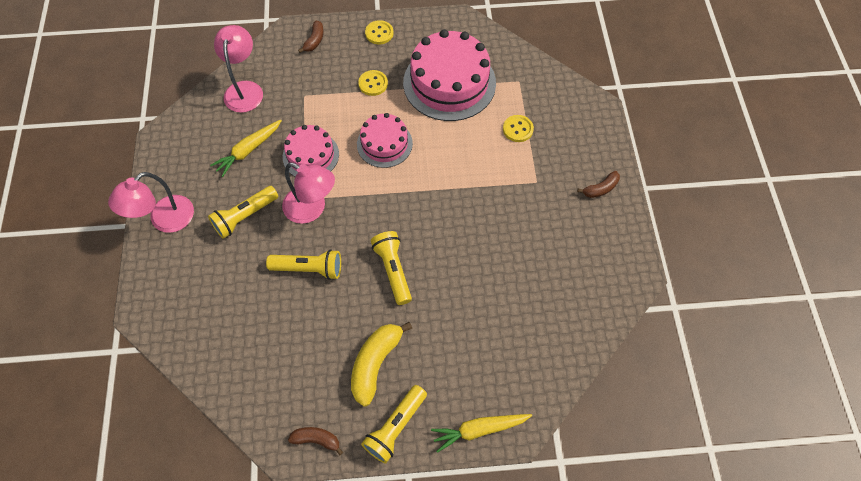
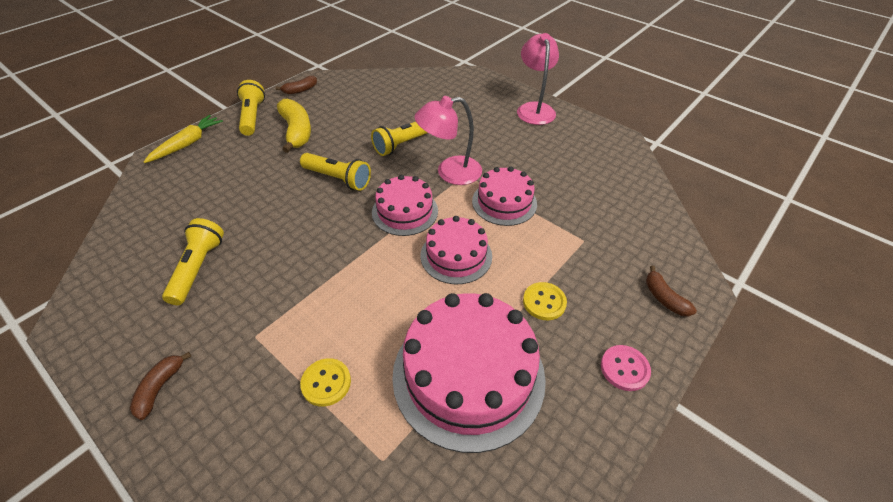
camera: 135 degrees right, 15 degrees down
(244, 89) = (634, 207): pink lamp -> none
(245, 216) = (489, 140): yellow flashlight -> yellow flashlight (198, 268)
(248, 150) = (553, 173): yellow carrot -> none
(378, 200) = (405, 211): none -> pink cake
(379, 33) = (624, 368): yellow button -> pink button

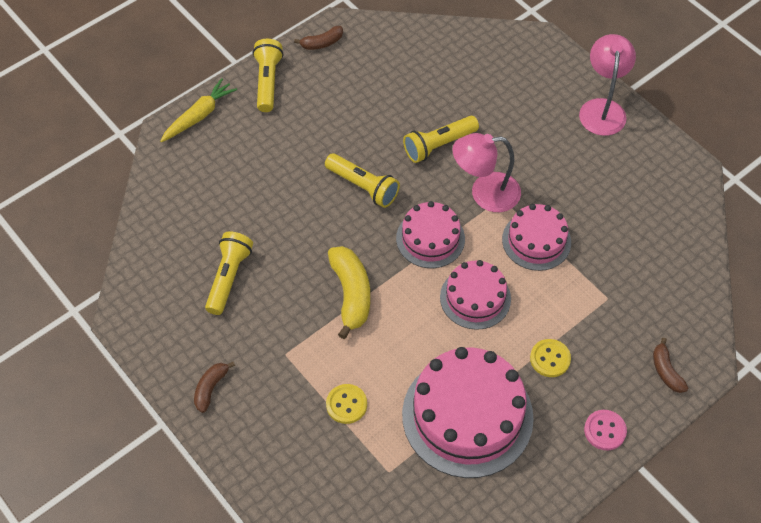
camera: 10 degrees right, 10 degrees up
(296, 131) = (318, 111): yellow banana -> yellow banana (351, 294)

